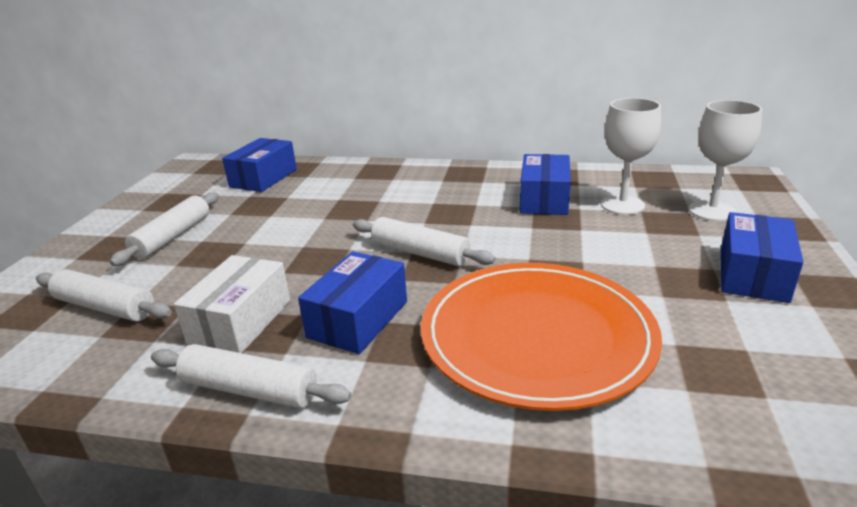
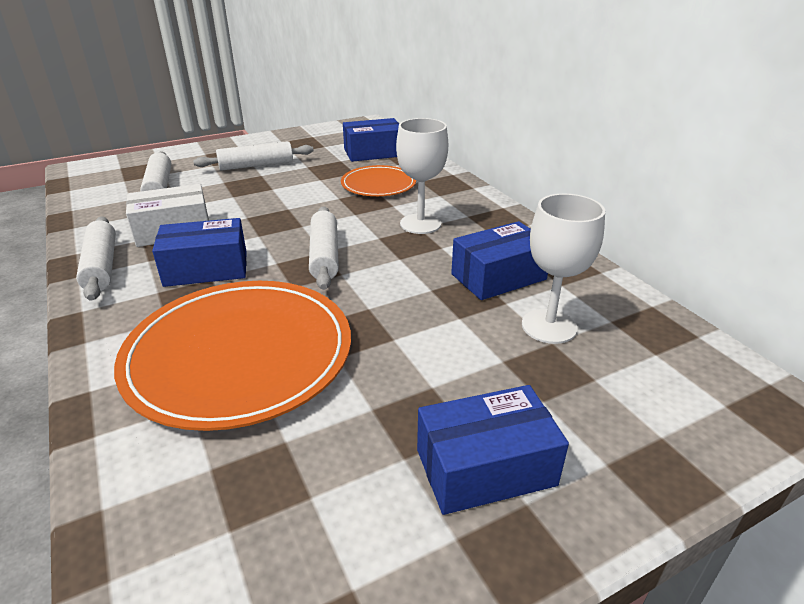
camera: 50 degrees right, 5 degrees up
(330, 194) = (378, 184): none -> orange plate
(712, 211) = (621, 395): white goblet -> white goblet (420, 224)

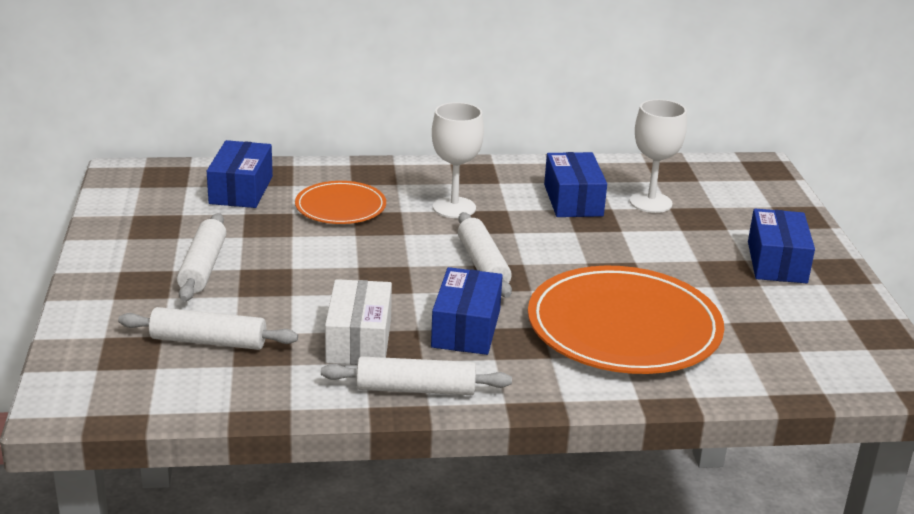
camera: 70 degrees left, 5 degrees down
(324, 255) = (483, 265): white rolling pin -> white rolling pin turned 60 degrees clockwise

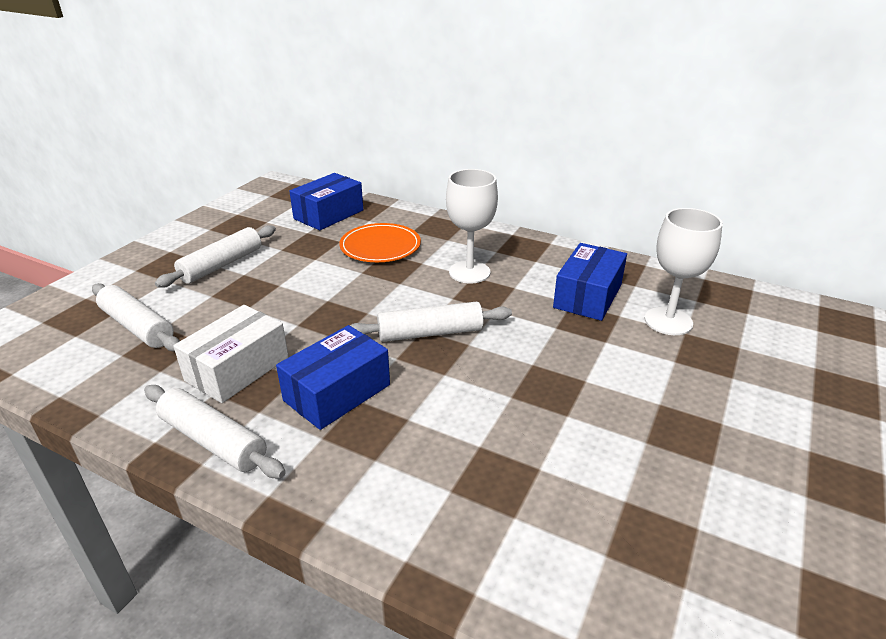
camera: 35 degrees right, 5 degrees up
(483, 265) = (430, 333): white rolling pin -> white rolling pin turned 60 degrees clockwise
(624, 327) = (490, 455): orange plate -> none
(776, 262) = (762, 441): blue box -> none

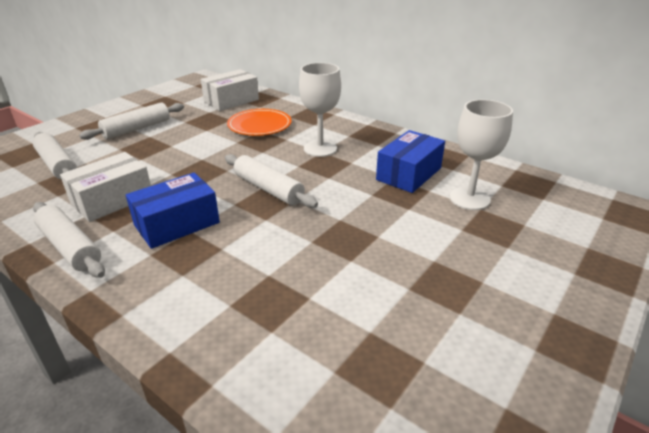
camera: 10 degrees right, 0 degrees up
(329, 214) = (231, 101): blue box -> white box
(430, 333) = (268, 189): white rolling pin -> white rolling pin turned 45 degrees clockwise

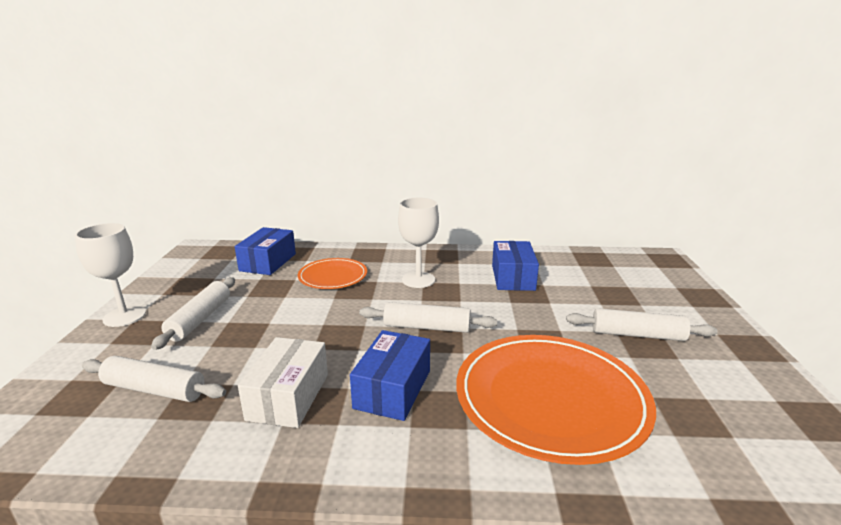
camera: 35 degrees left, 10 degrees down
(70, 247) = (317, 461): white rolling pin -> white rolling pin (637, 335)
(231, 101) = (268, 262): white box -> blue box
(275, 286) = (550, 399): none -> orange plate
(469, 199) = (575, 281): white goblet -> white goblet (124, 316)

